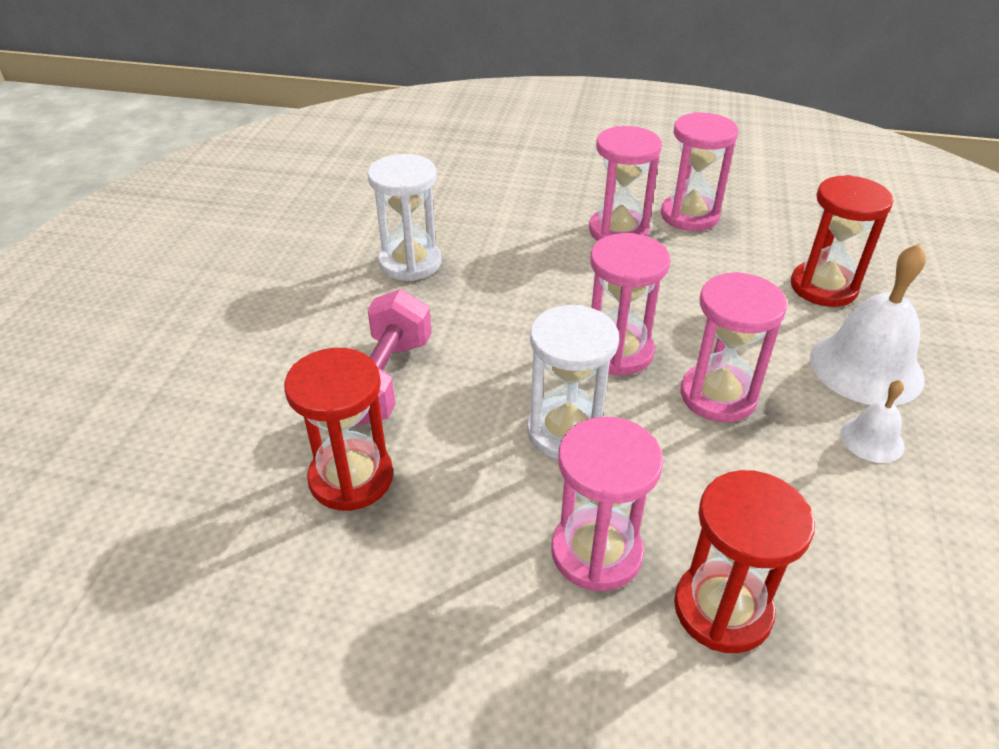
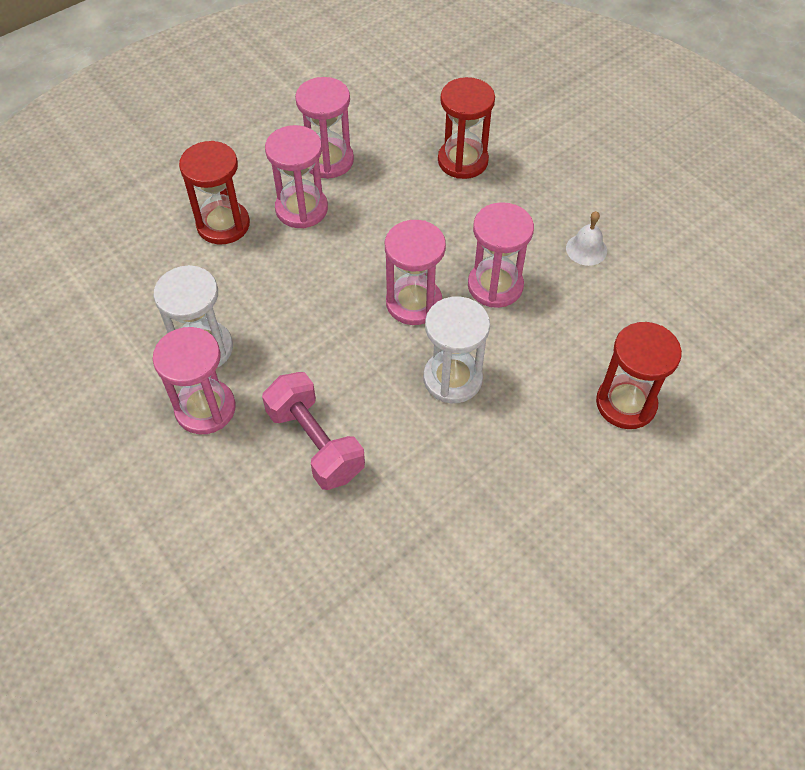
camera: 50 degrees left, 15 degrees up
(351, 478) = (386, 514): red hourglass -> red hourglass (223, 224)
(596, 552) = (548, 430): pink hourglass -> pink hourglass (205, 408)
(866, 367) = (539, 203): white bell -> none

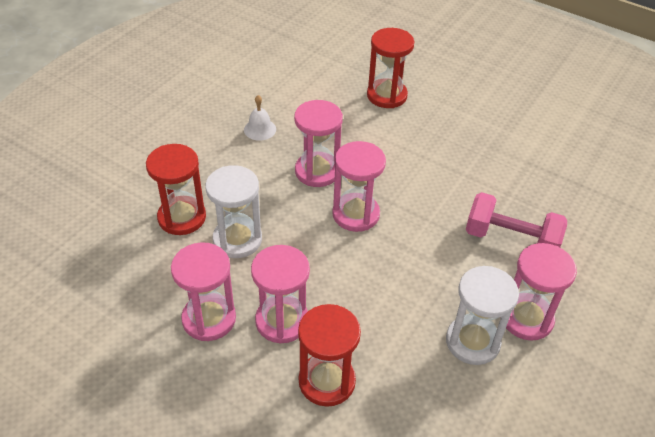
camera: 110 degrees left, 10 degrees down
(315, 443) = (511, 239): pink dumbbell -> pink dumbbell turned 75 degrees clockwise
(452, 378) = (413, 178): white hourglass -> white hourglass (237, 240)

